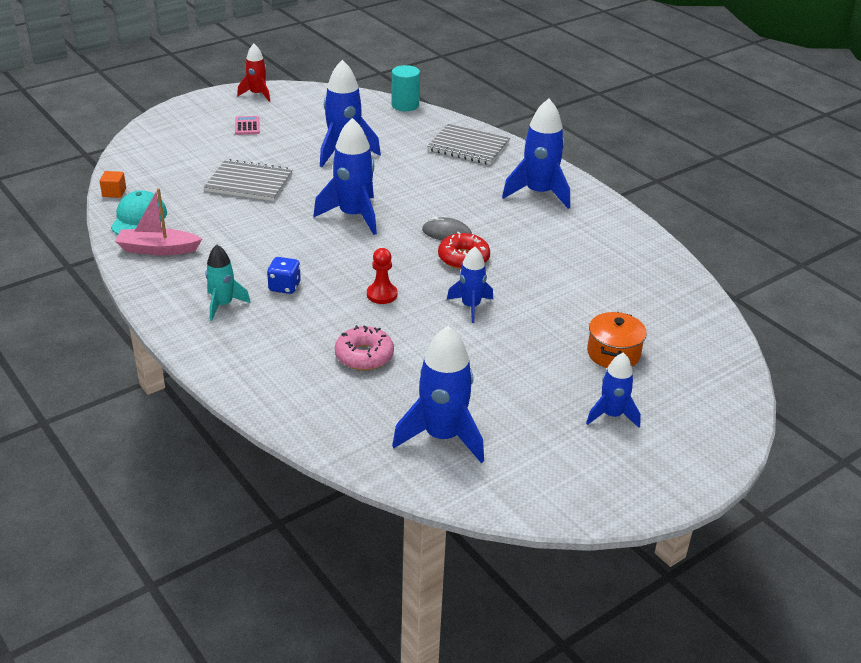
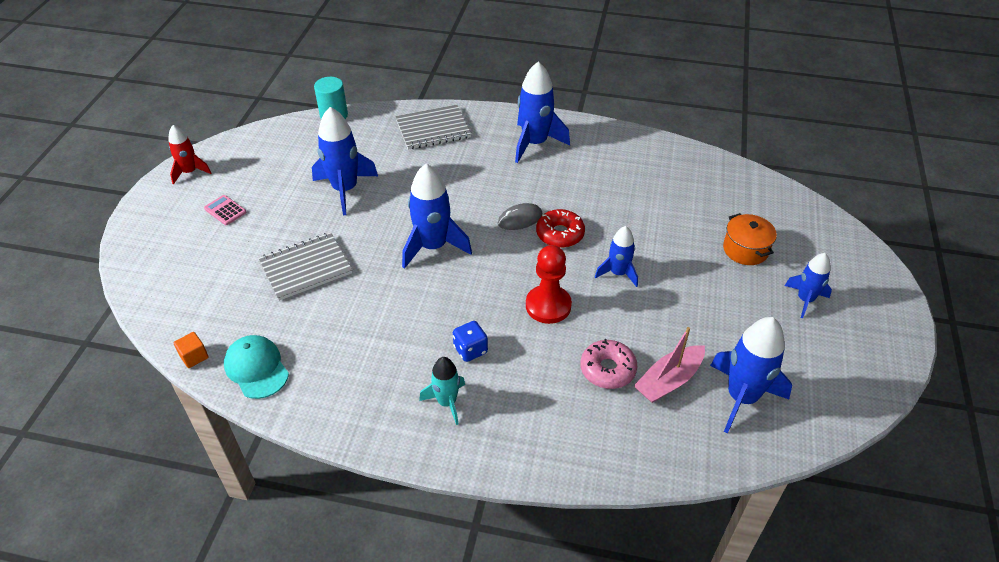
camera: 40 degrees left, 10 degrees up
(158, 249) = (317, 388): pink boat -> pink boat (668, 380)
(382, 294) = (548, 306): red pawn -> red pawn, size x1.55

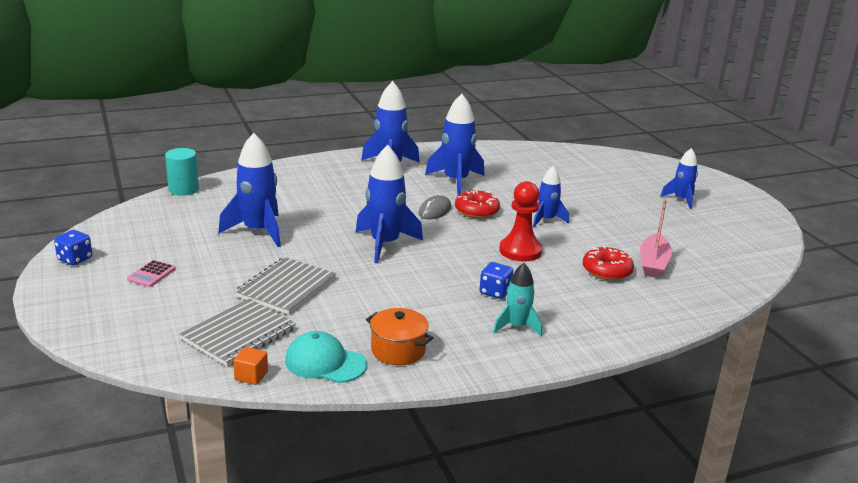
camera: 35 degrees left, 20 degrees down
(190, 172) = (75, 259): red rocket -> blue dice
(225, 210) = (151, 274): pink calculator -> pink calculator turned 75 degrees counterclockwise
(433, 129) = (291, 178): grey notebook -> grey notebook (239, 334)
(607, 369) = (607, 271): pink donut -> red donut
(741, 397) = (707, 257): blue rocket -> blue rocket (456, 181)
(745, 249) = (613, 186): orange pot -> orange pot (398, 350)

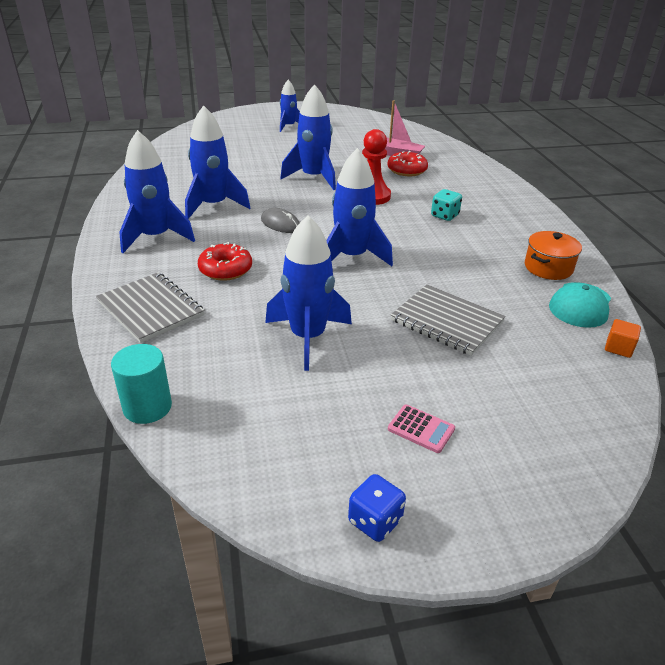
camera: 80 degrees left, 10 degrees up
(239, 334) = (547, 355): grey notebook -> grey notebook (150, 309)
(476, 211) = (287, 204): red donut -> red donut (225, 269)
(495, 292) = (444, 216): blue dice -> turquoise dice
(517, 326) = (498, 214): turquoise rocket -> none
(546, 220) = (314, 178): blue rocket -> blue rocket, size x1.68

